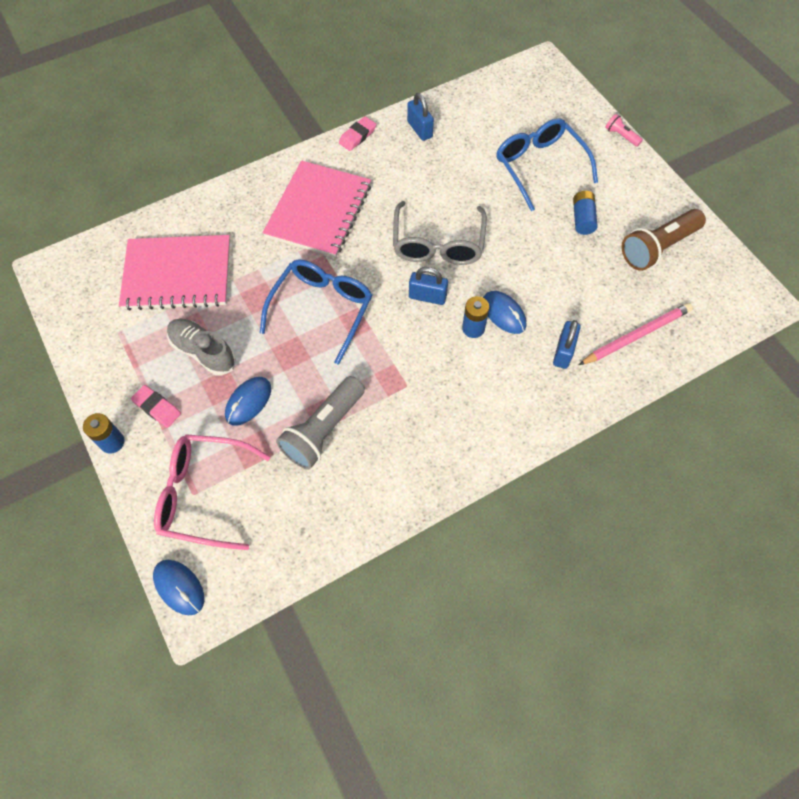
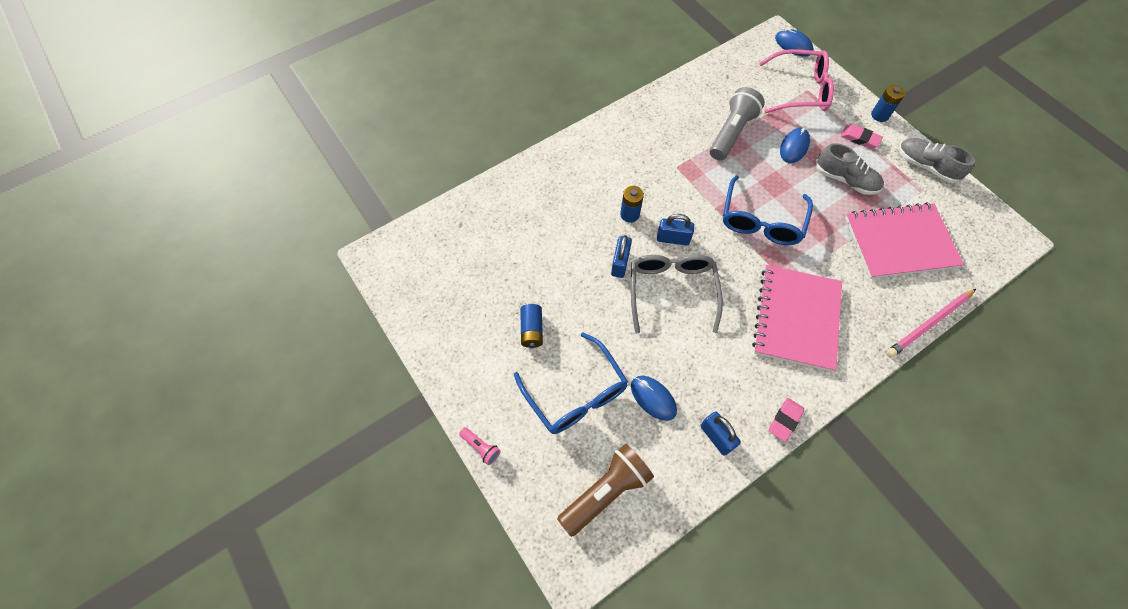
camera: 175 degrees right, 0 degrees up
(95, 362) = (926, 166): none -> grey shoe
(503, 314) = (605, 229): blue mouse -> blue mouse (653, 398)
(563, 352) = (554, 200): blue padlock -> blue padlock (620, 263)
(636, 335) = (491, 218): pink pencil -> pink pencil (929, 324)
(658, 248) = (460, 303): brown flashlight -> brown flashlight (605, 492)

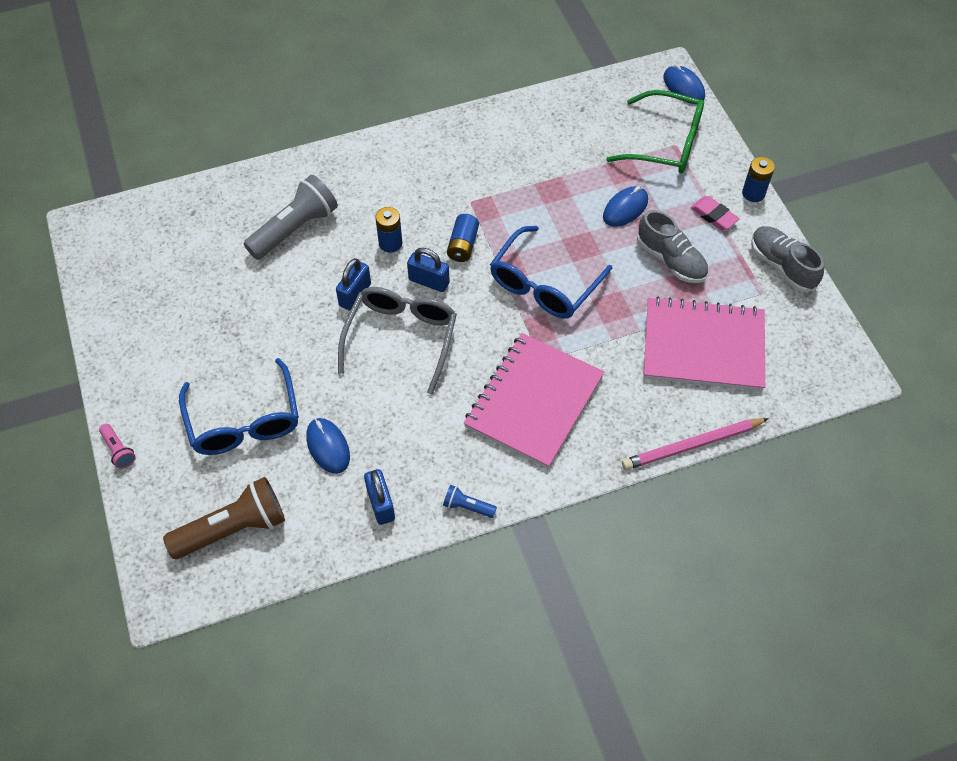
camera: 15 degrees right, 5 degrees down
(532, 330) = (224, 343): blue battery -> blue battery (463, 245)
(731, 133) = (555, 176): grey flashlight -> grey flashlight (295, 229)
(785, 420) = (467, 506): pink eraser -> blue flashlight
(799, 90) = (665, 143): pink glasses -> green glasses

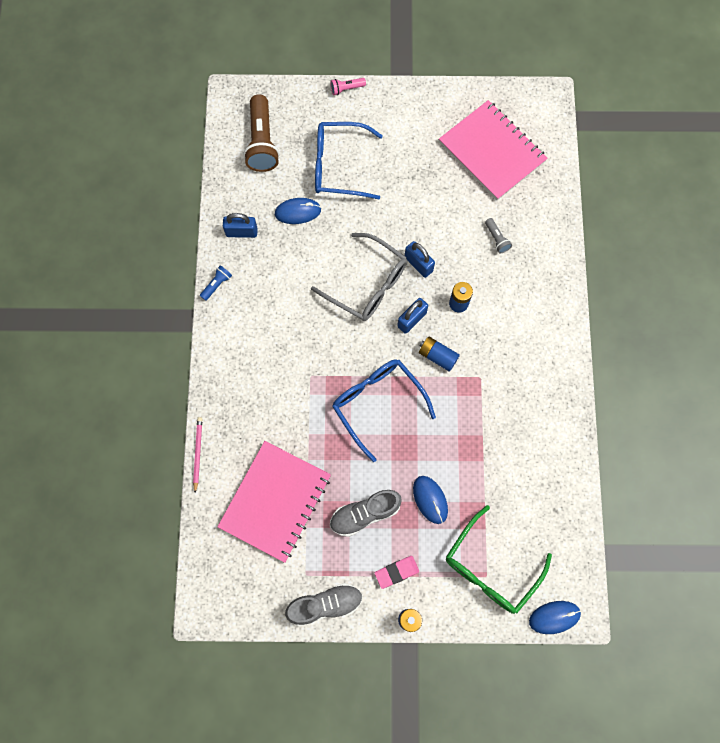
camera: 110 degrees right, 15 degrees up
(295, 229) = (496, 239): grey flashlight -> grey flashlight, size x0.46
(534, 401) = (278, 357): pink notebook -> pink notebook (492, 152)
(692, 445) = (197, 453): pink pencil -> pink pencil, size x0.62

